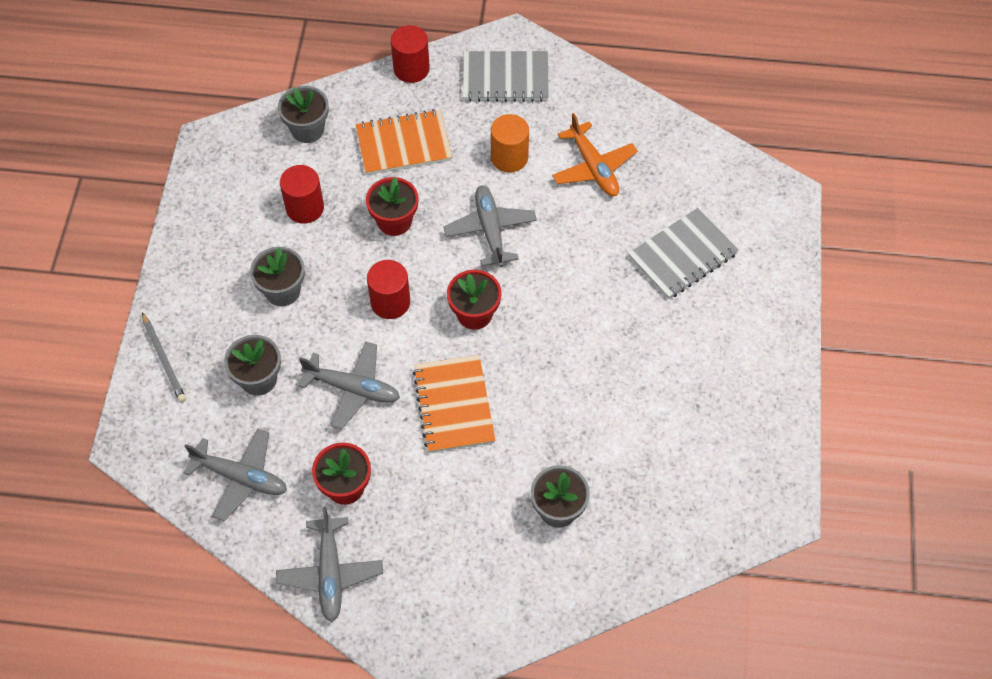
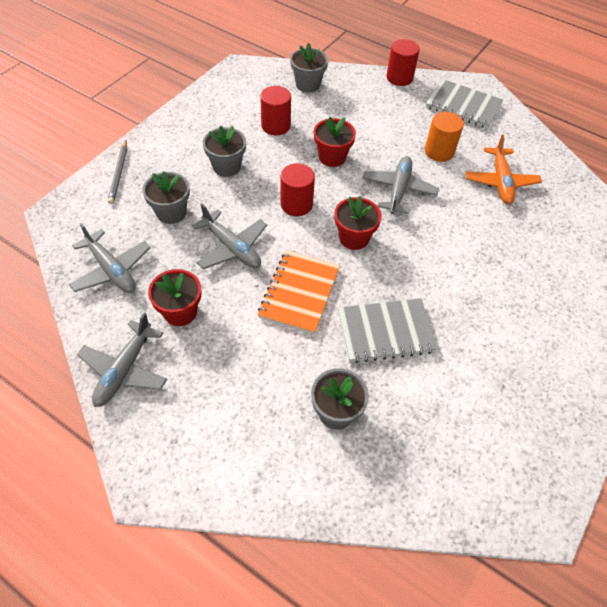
camera: 25 degrees right, 5 degrees down
(403, 144) = (367, 116): orange notebook -> none
(682, 256) = (544, 268): grey notebook -> grey notebook (385, 332)

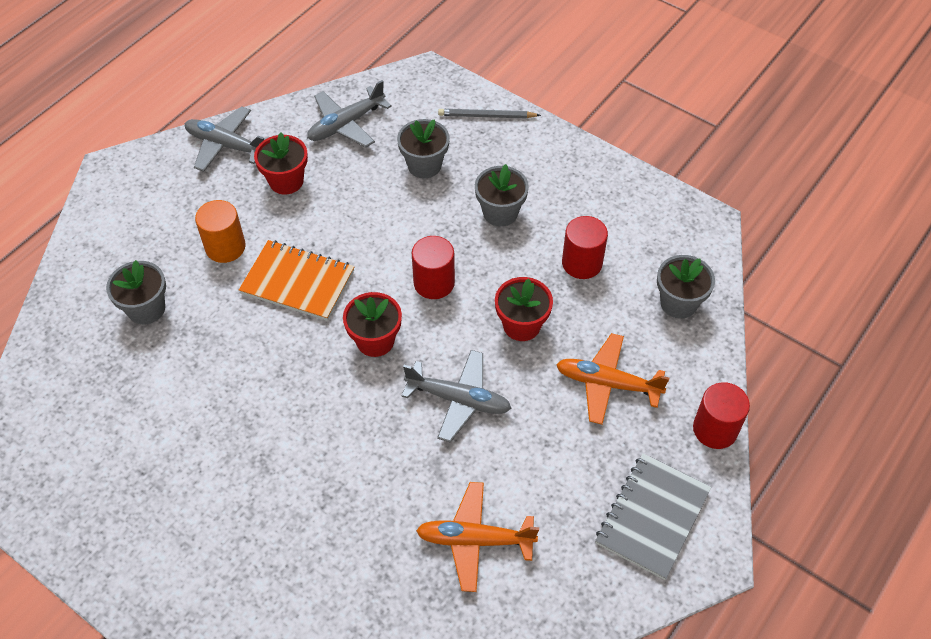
camera: 95 degrees right, 0 degrees up
(232, 248) = (368, 221): grey plane -> none
(374, 119) = (607, 383): none -> orange plane
(385, 332) = (233, 361): grey notebook -> none
(439, 151) = (538, 463): orange cylinder -> orange cylinder (225, 247)

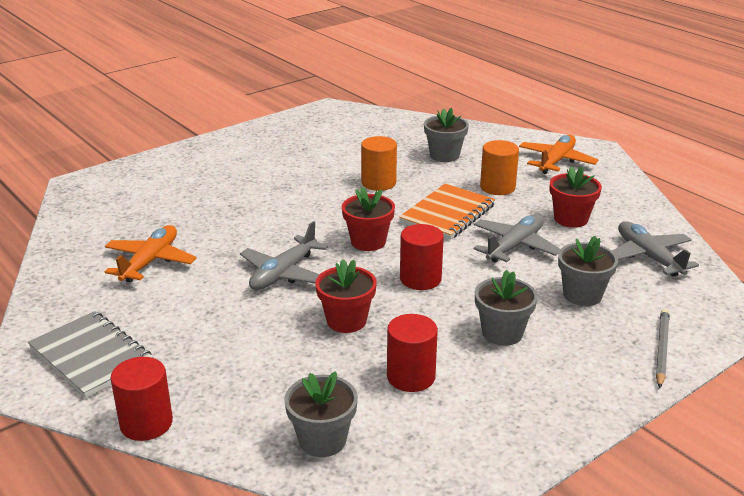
camera: 105 degrees right, 25 degrees down
(226, 145) = (621, 195): grey plane -> grey plane (515, 246)
(234, 361) = (378, 183): none -> orange cylinder
(607, 383) = (248, 361): orange plane -> orange plane (556, 161)

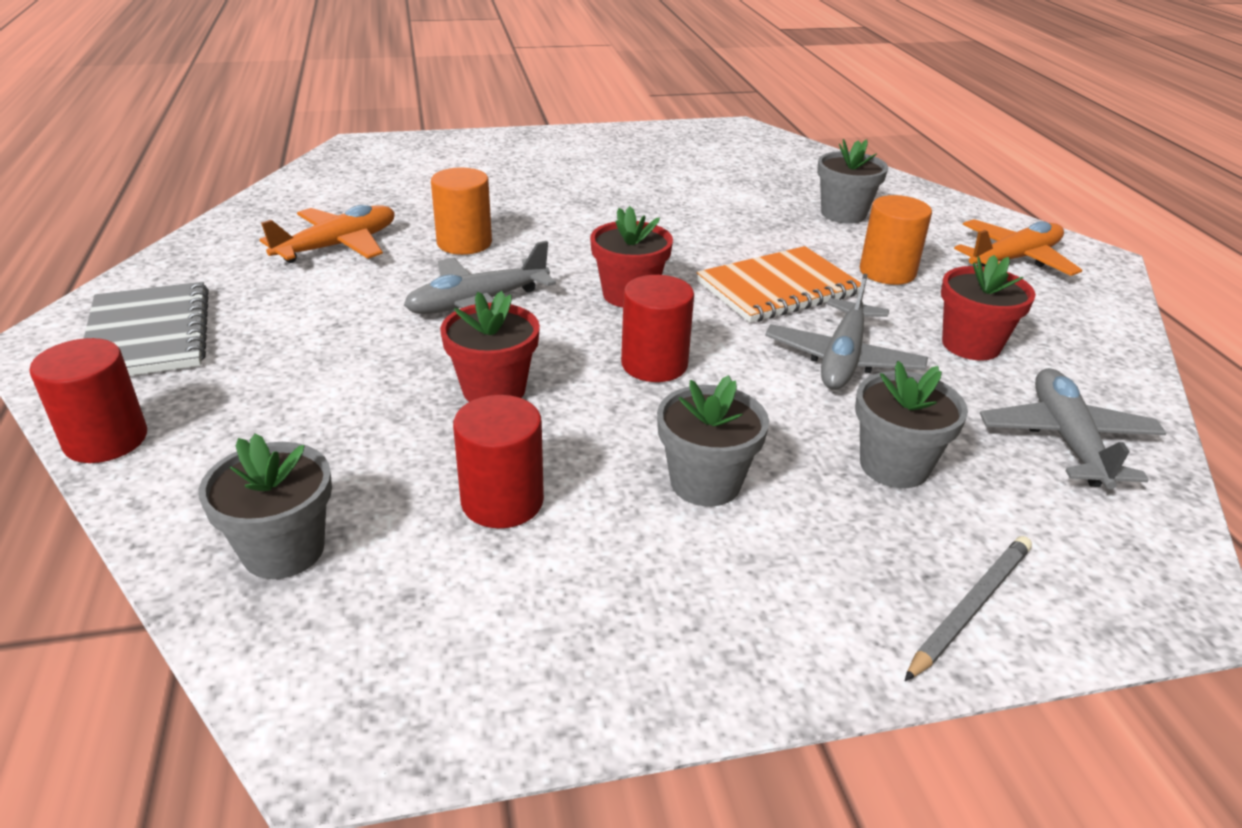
camera: 25 degrees right, 5 degrees up
(378, 183) = (716, 226): orange cylinder -> orange cylinder (464, 243)
(515, 246) = (842, 359): grey plane -> grey plane turned 135 degrees clockwise

